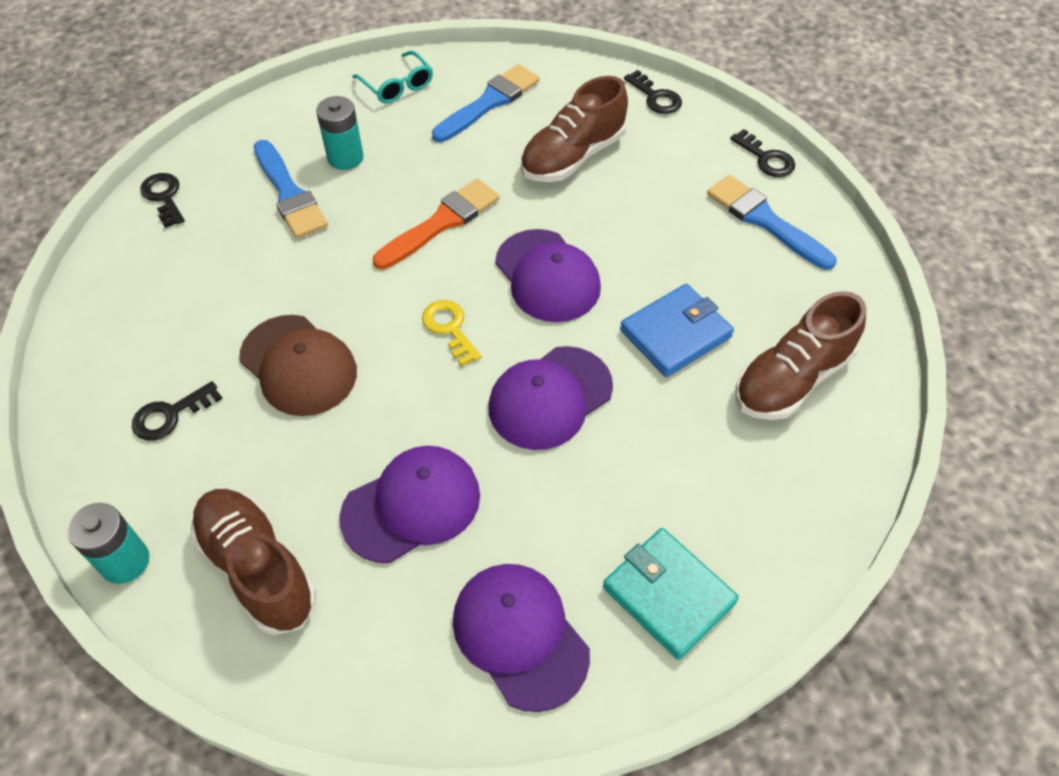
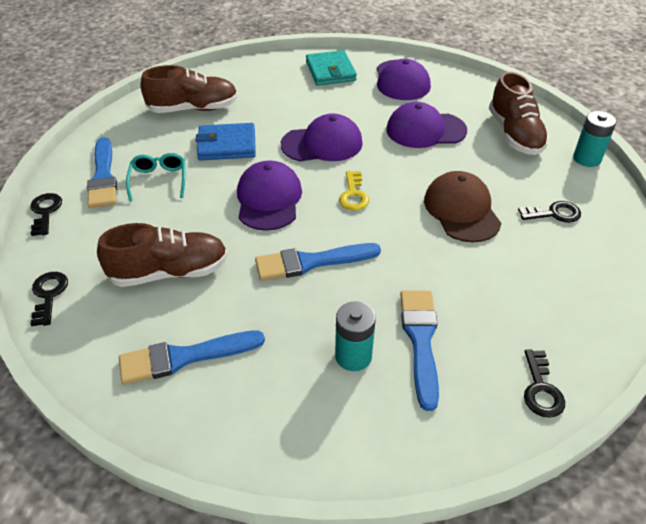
camera: 150 degrees left, 10 degrees down
(397, 86) = (252, 424): turquoise glasses -> turquoise glasses (159, 180)
(441, 223) = (311, 262): orange brush -> blue brush

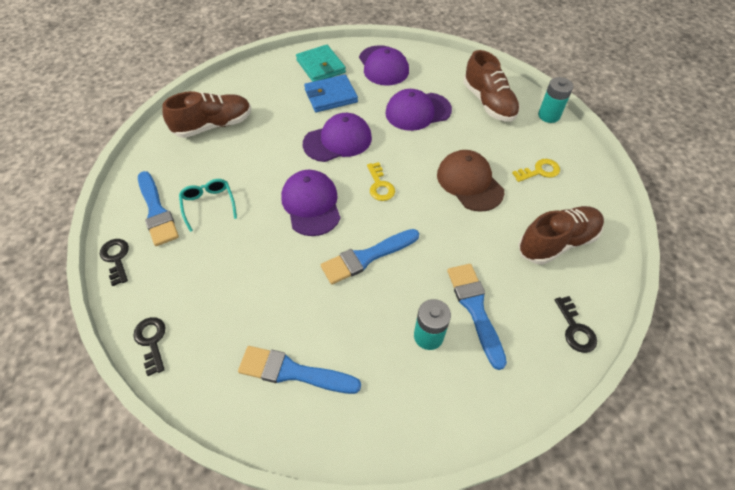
camera: 15 degrees left, 10 degrees up
(169, 272) = (251, 294): brown shoe -> brown shoe (557, 242)
(184, 357) = (293, 372): blue brush -> blue brush turned 45 degrees clockwise
(227, 145) = (256, 157): blue wallet -> blue wallet (331, 96)
(554, 214) = (539, 171): black key -> yellow key

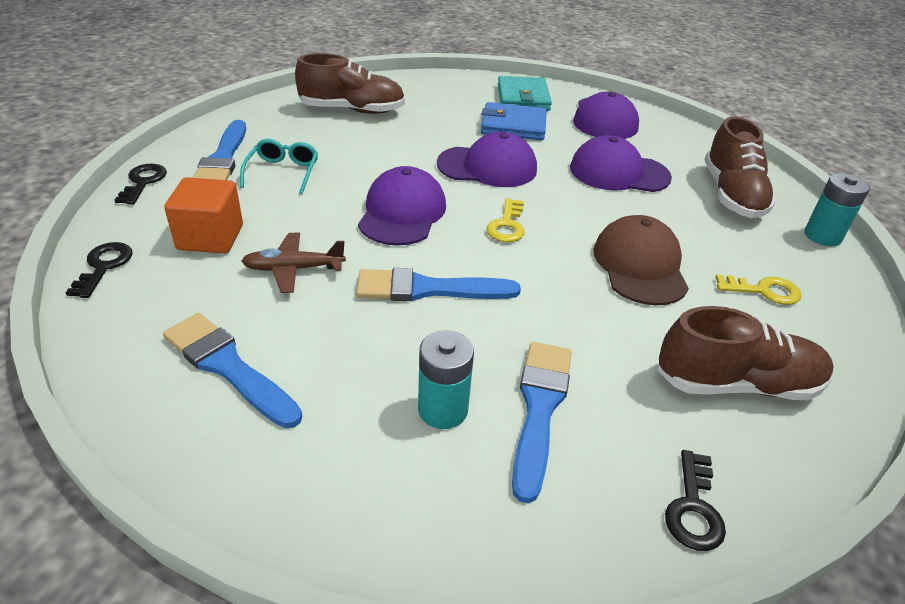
camera: 25 degrees right, 15 degrees down
(204, 283) = (210, 237): none -> orange cube
(277, 282) = (293, 269): none -> brown plane

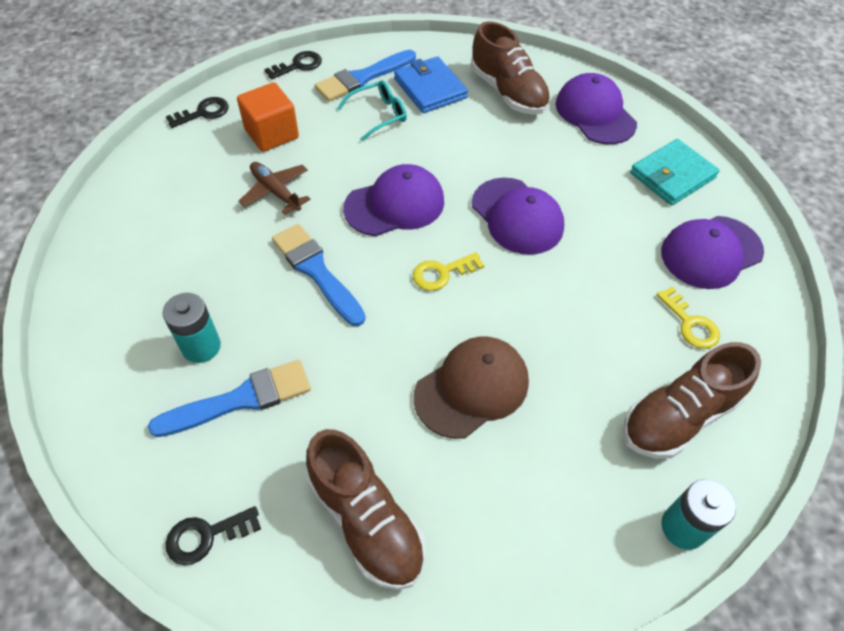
camera: 55 degrees right, 15 degrees up
(228, 367) = (163, 223): blue brush -> none
(513, 125) = (609, 196): blue wallet -> blue wallet (430, 88)
(618, 172) = (614, 308): purple cap -> purple cap (595, 113)
(763, 291) = (523, 500): yellow key -> yellow key (690, 323)

